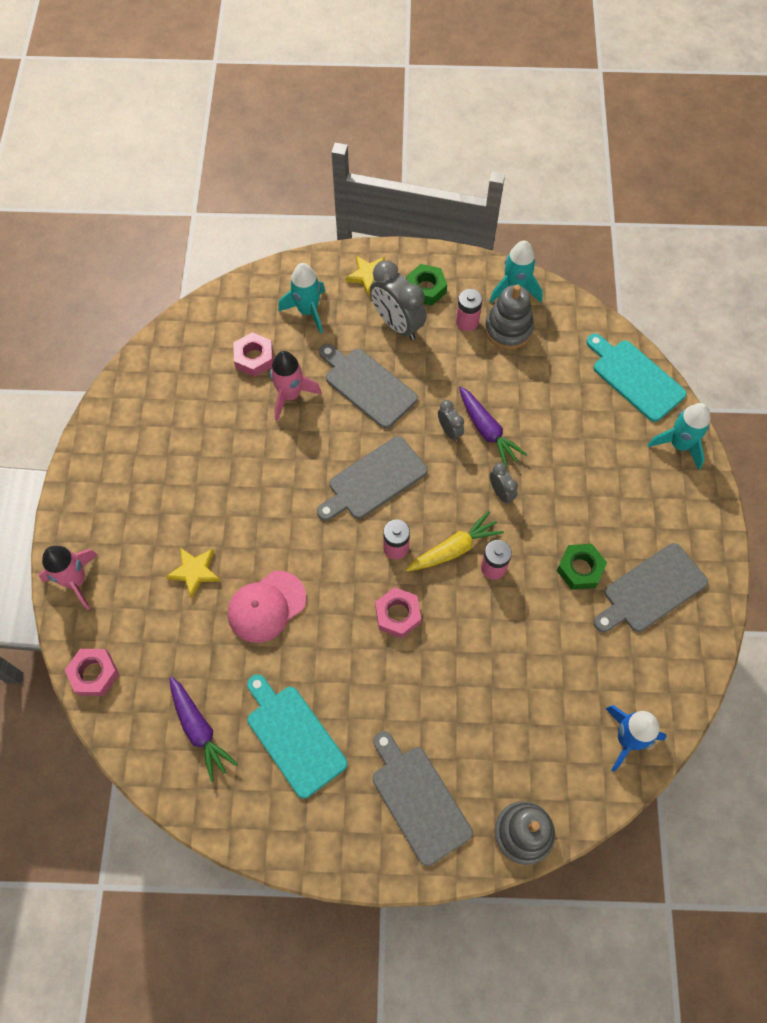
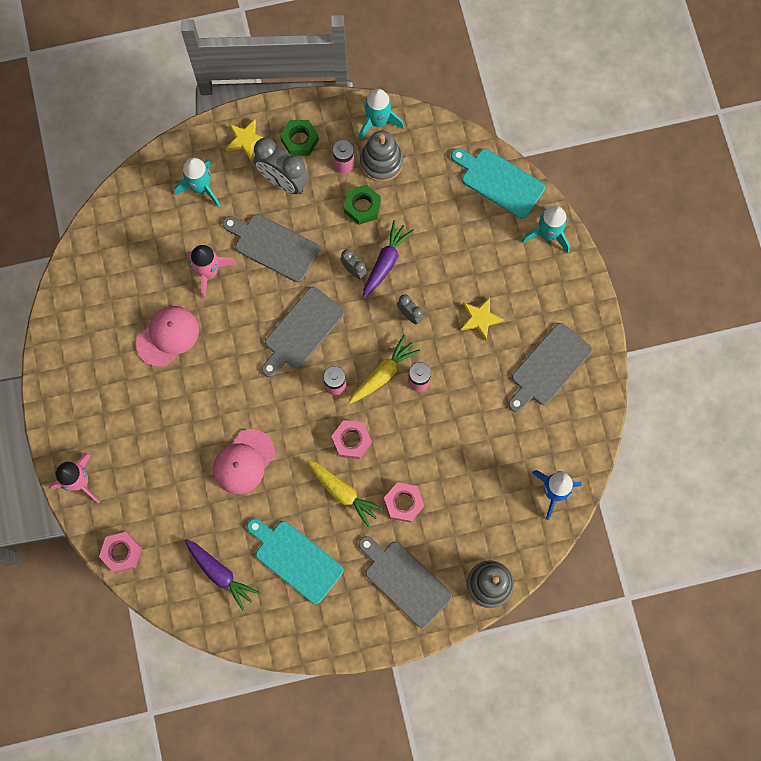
camera: 15 degrees left, 10 degrees up
(194, 571) = (176, 448): yellow star -> yellow star (480, 319)
(224, 450) = (168, 336): none -> pink cap
(254, 358) = (167, 245): pink nut -> pink nut (403, 503)
(371, 672) = (343, 492): none -> yellow carrot
(487, 431) = (385, 262): purple carrot -> purple carrot turned 105 degrees counterclockwise
(580, 569) = (488, 364): green nut -> green nut (362, 207)

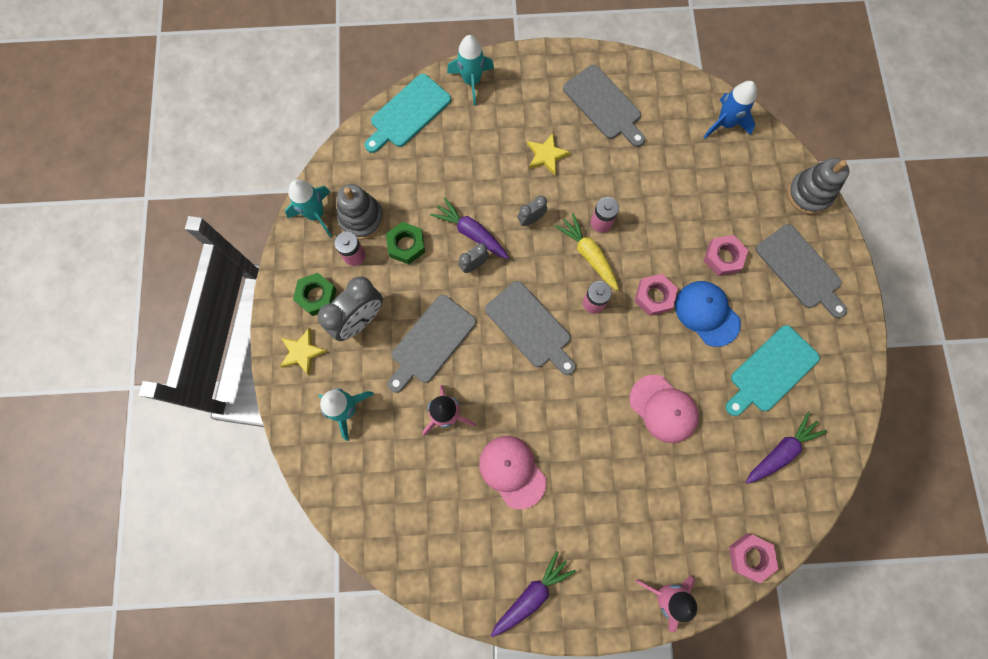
camera: 80 degrees left, 0 degrees up
(67, 369) = (531, 595): none -> purple carrot
(343, 492) = (707, 313): yellow carrot -> blue cap
(405, 581) = (800, 269): grey cutting board -> grey cutting board turned 90 degrees counterclockwise

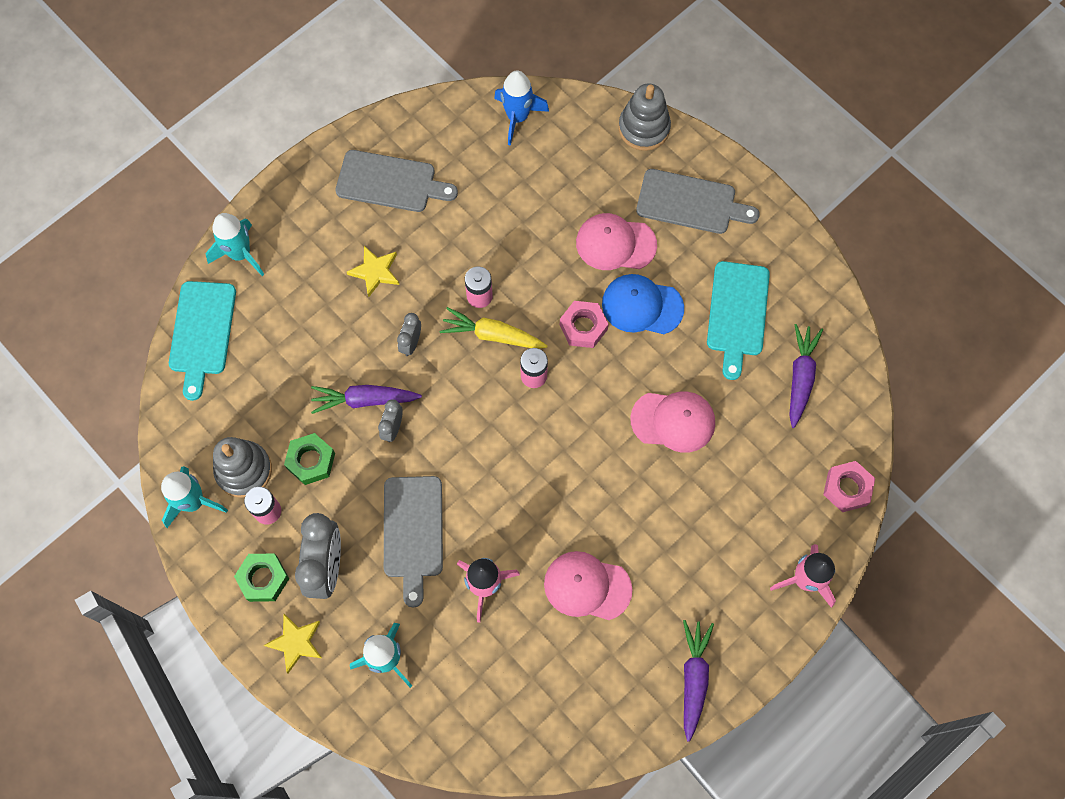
camera: 40 degrees left, 5 degrees down
(530, 327) = (494, 444): grey cutting board -> none
(723, 257) = (615, 244): pink nut -> pink cap

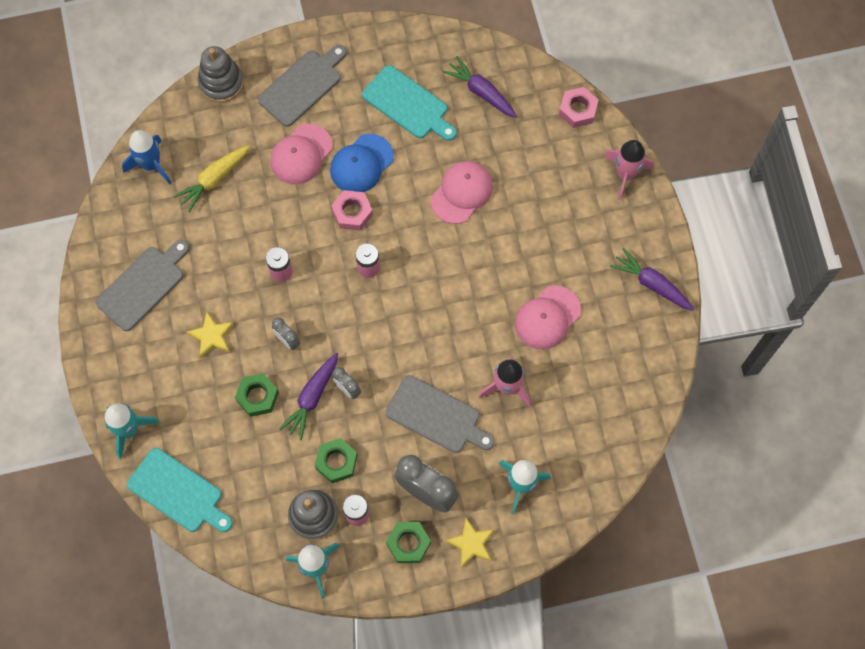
camera: 60 degrees left, 0 degrees up
(337, 349) = (257, 396): none -> green nut
(492, 335) = (318, 279): yellow carrot -> yellow carrot (213, 179)

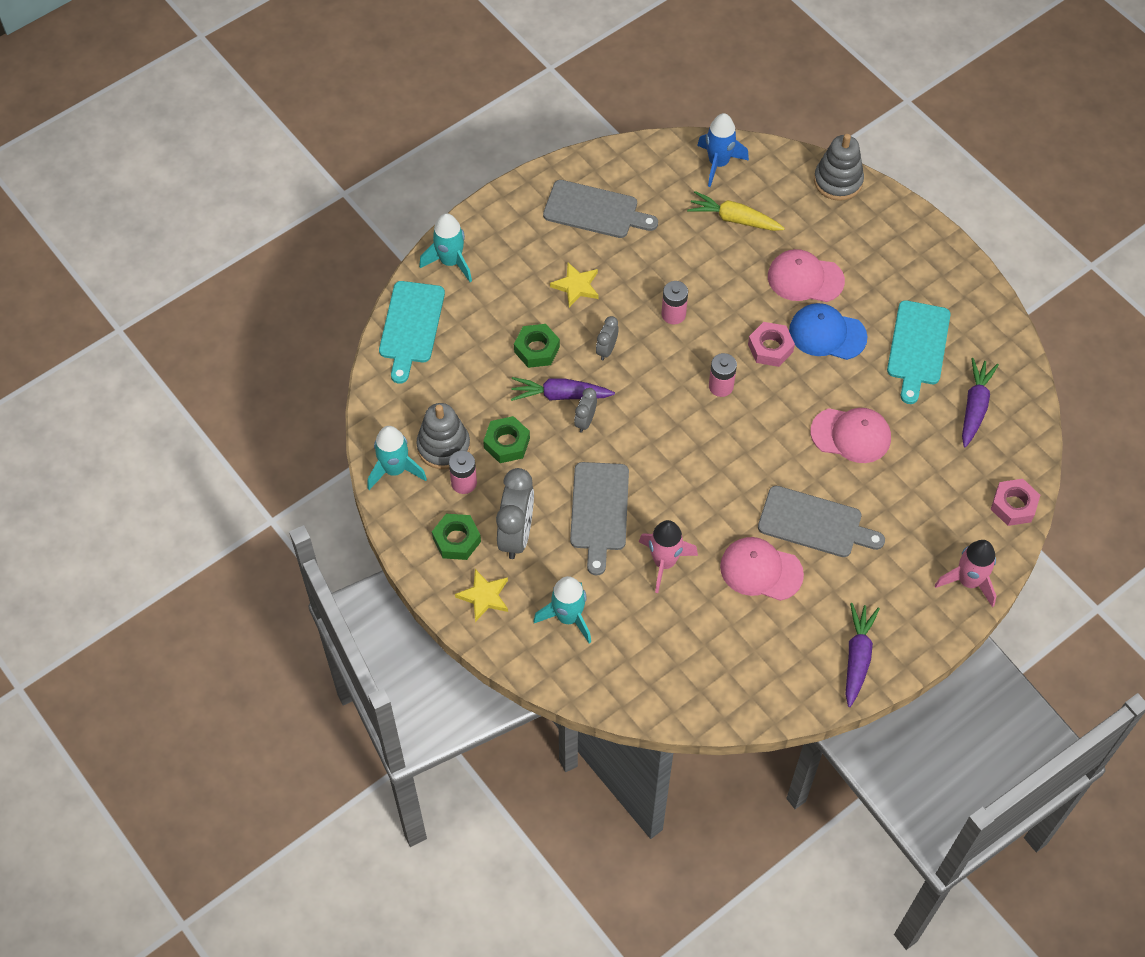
camera: 65 degrees right, 10 degrees down
(302, 86) = (878, 248): grey cutting board -> grey cutting board (814, 523)

